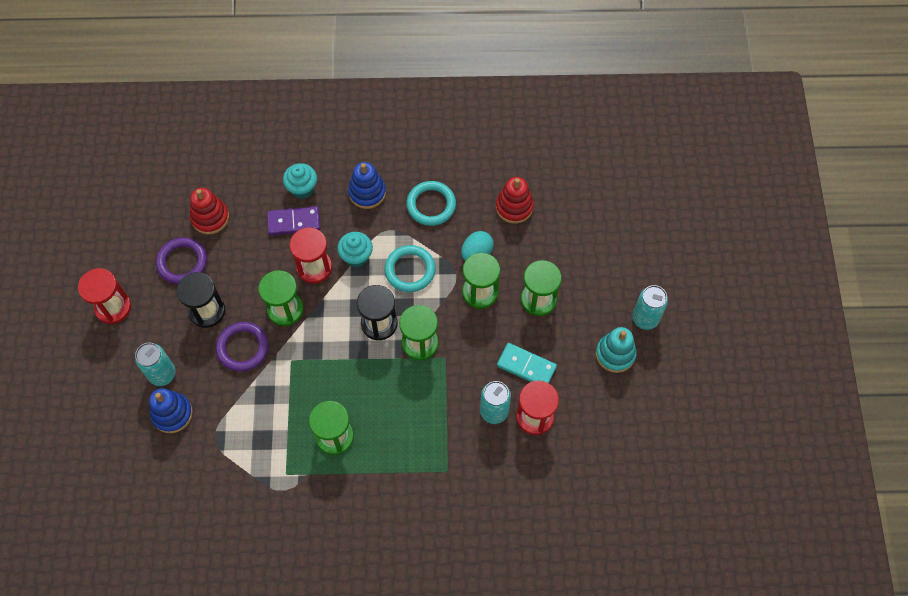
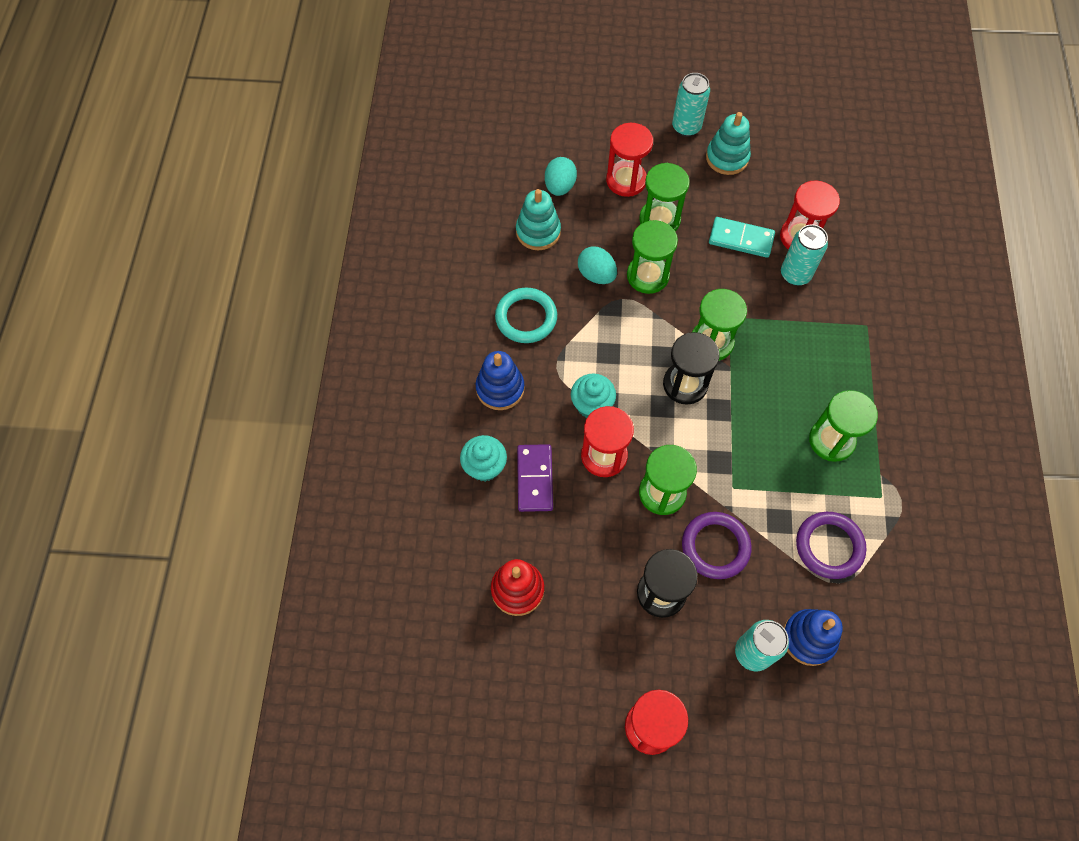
camera: 85 degrees left, 0 degrees up
(182, 262) = (585, 628): purple ring -> purple ring (829, 546)
(410, 270) = (614, 346): turquoise ring -> none
(514, 207) = (538, 232): red stacking toy -> turquoise stacking toy
(526, 366) = (741, 239): turquoise domino -> turquoise domino turned 75 degrees clockwise
(563, 220) = (560, 186): none -> turquoise egg
(577, 271) = (626, 180): none -> red hourglass

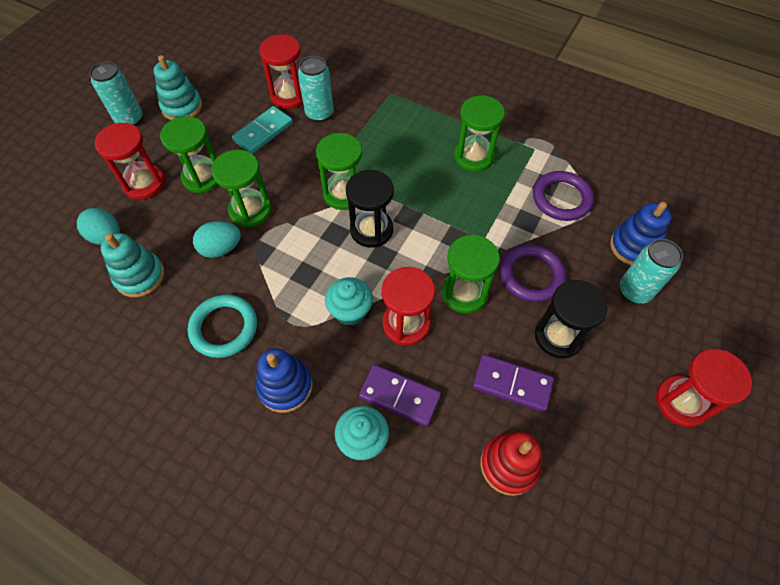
camera: 65 degrees left, 5 degrees down
(592, 567) = (512, 384): none -> purple domino

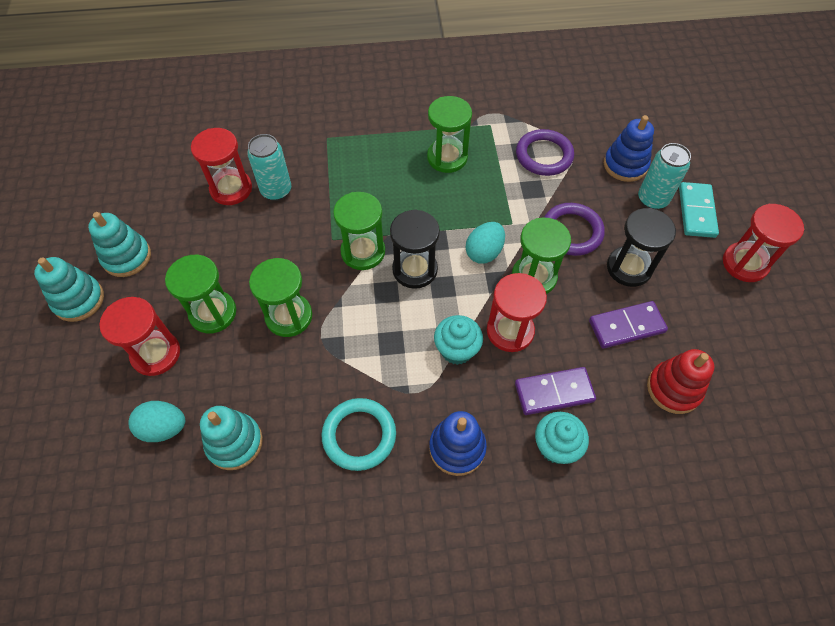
camera: 35 degrees left, 0 degrees up
(130, 119) = (79, 300): turquoise can -> turquoise stacking toy
(221, 248) = (292, 368): turquoise egg -> turquoise egg (484, 252)
(263, 132) = (236, 237): turquoise domino -> turquoise domino (696, 211)

